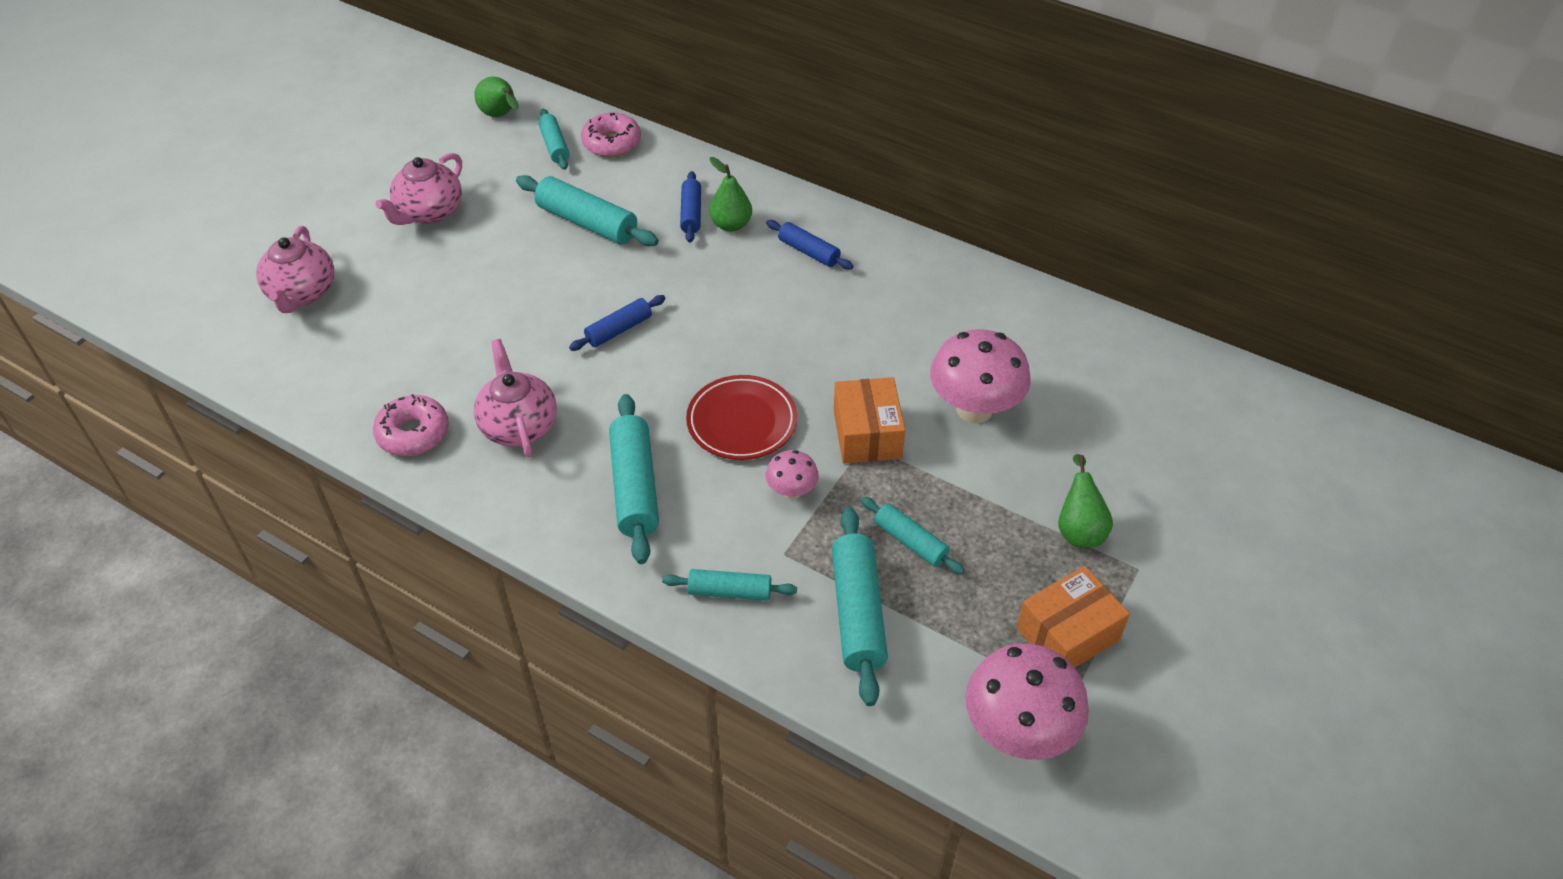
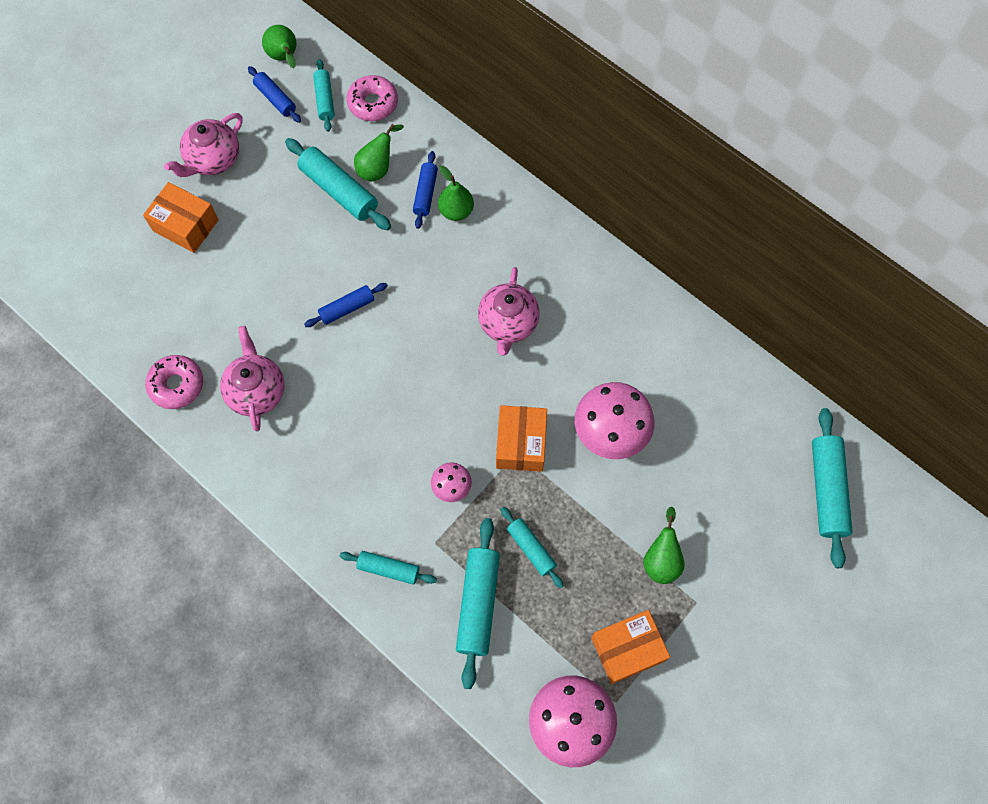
camera: 10 degrees right, 20 degrees up
(302, 293) = (105, 231): pink teapot -> pink teapot (508, 324)
(403, 276) = (185, 225): none -> orange box
(629, 198) = (377, 168): none -> green pear
(635, 487) = (335, 463): turquoise rolling pin -> turquoise rolling pin (827, 490)
(742, 421) = (426, 415): red plate -> none
(809, 252) = (514, 250): blue rolling pin -> blue rolling pin (275, 99)

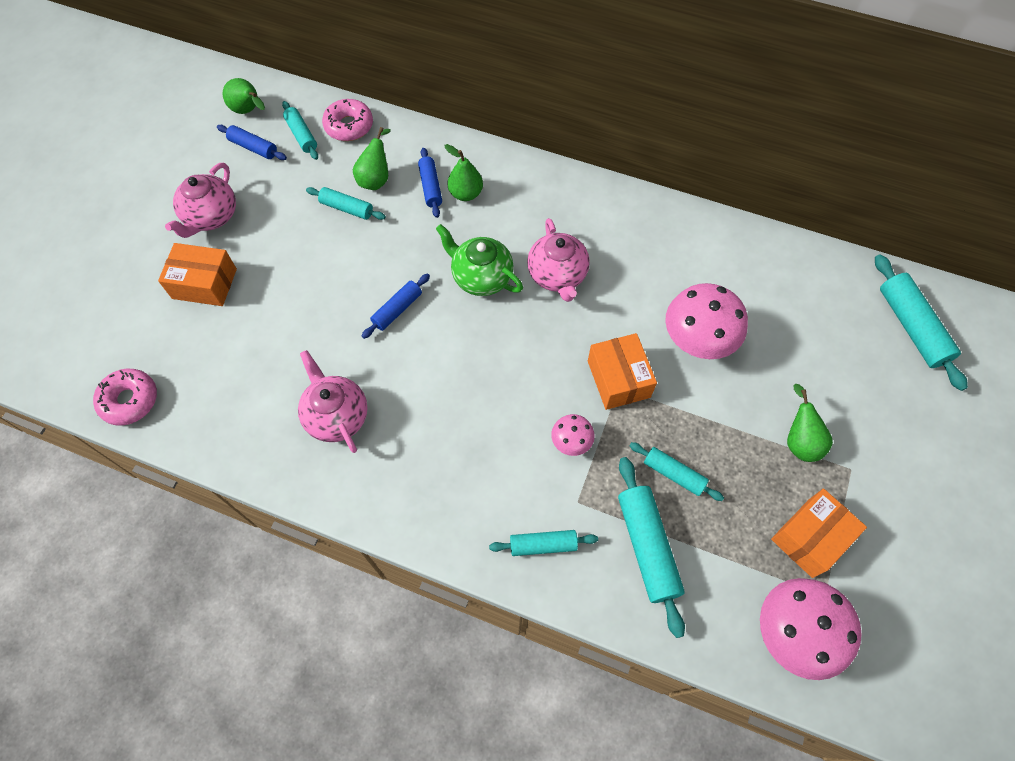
camera: 20 degrees left, 5 degrees down
(177, 385) = (250, 437): pink donut -> pink donut (129, 400)
(339, 190) = (347, 208): turquoise rolling pin -> turquoise rolling pin, size x0.60
(436, 301) = (481, 277): none -> green teapot

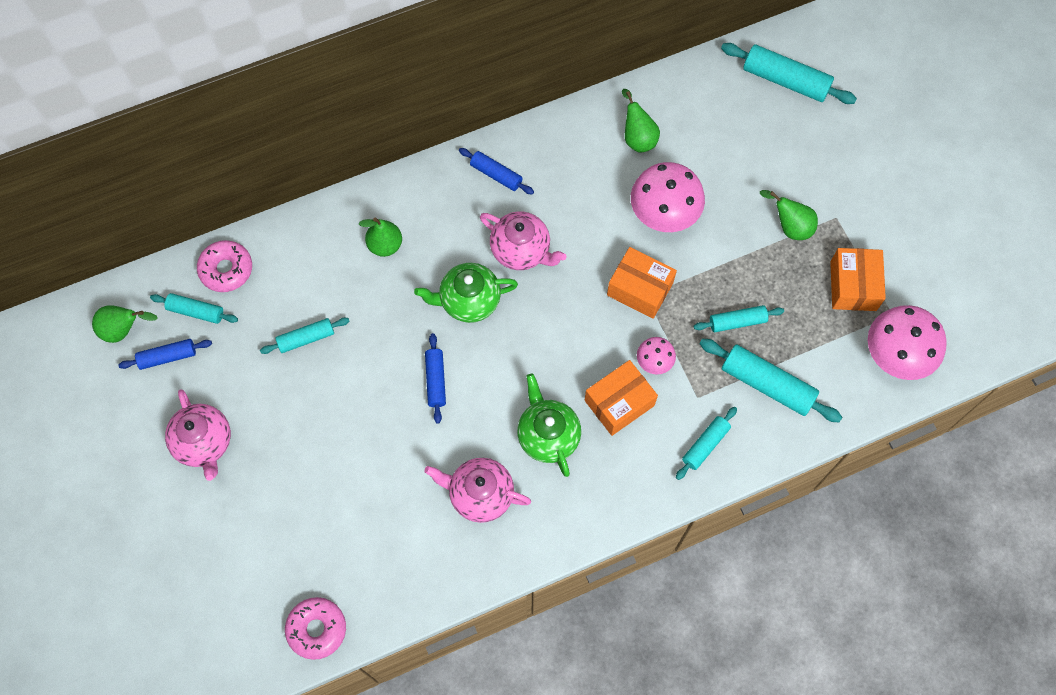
camera: 45 degrees left, 5 degrees up
(204, 284) = (265, 496): orange box -> orange box (619, 403)
(376, 179) = (301, 294): green pear -> green pear (637, 137)
(430, 187) = (352, 263): blue rolling pin -> blue rolling pin (496, 175)
(431, 420) = (548, 435): none -> green teapot

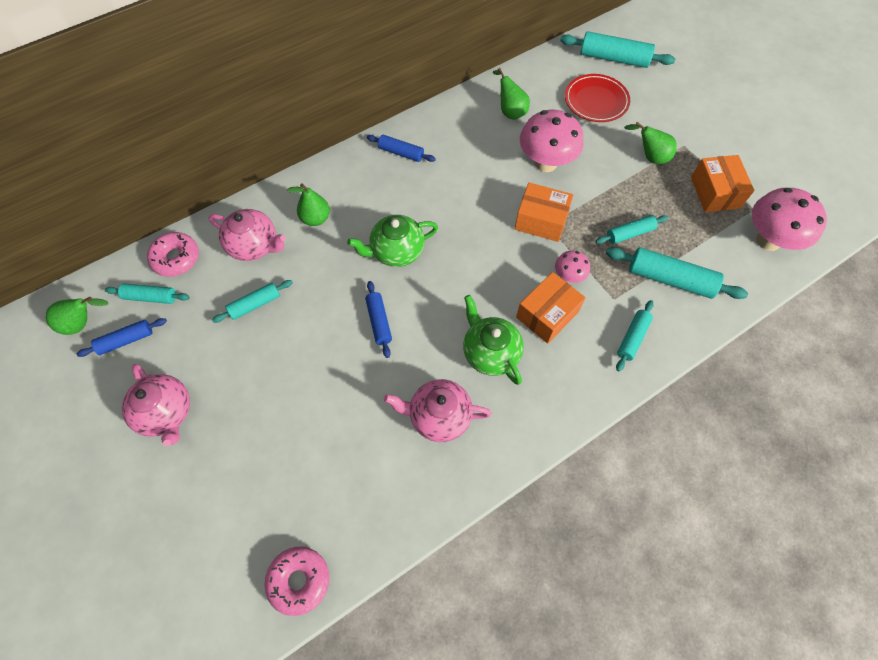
camera: 10 degrees left, 5 degrees down
(521, 250) = (434, 206): pink teapot -> pink teapot (254, 246)
(746, 139) = (596, 101): none -> red plate

